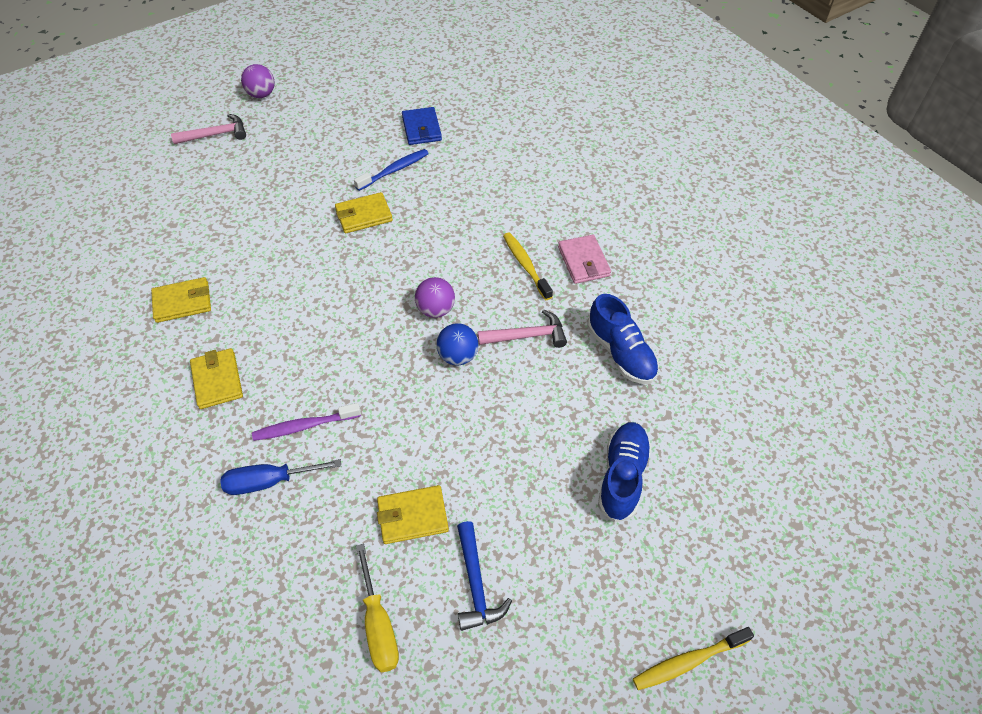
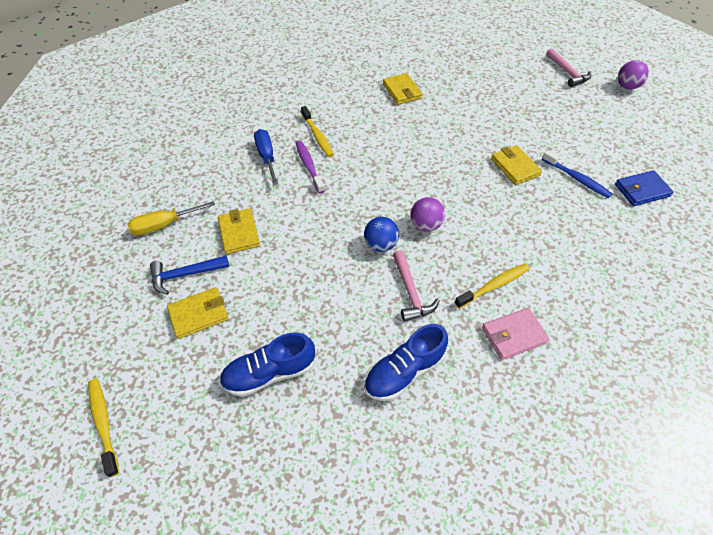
camera: 85 degrees right, 0 degrees up
(217, 380) = (341, 119): yellow wallet -> yellow wallet (199, 314)
(244, 413) = (317, 136): none -> yellow toothbrush
(622, 477) = (270, 373): blue shoe -> blue shoe turned 150 degrees clockwise

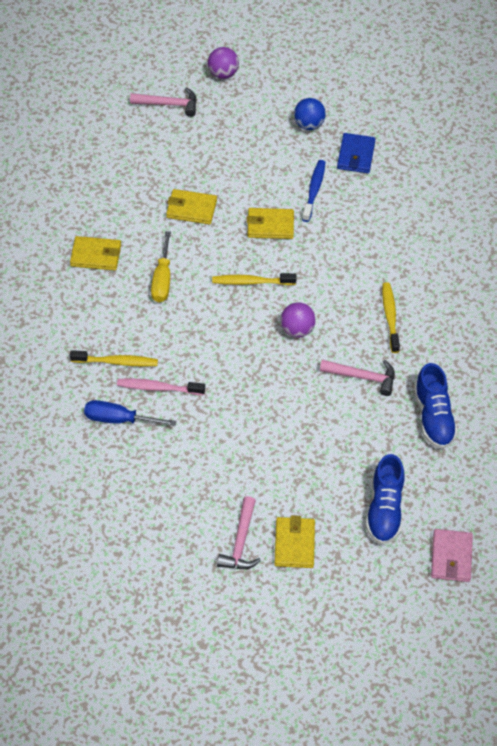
camera: 65 degrees left, 0 degrees up
(103, 423) = (367, 645): yellow toothbrush -> yellow toothbrush (251, 282)
(164, 225) = (162, 542): yellow screwdriver -> yellow screwdriver (162, 279)
(185, 275) = (240, 542): blue hammer -> pink hammer
(239, 233) = (214, 481): yellow wallet -> yellow wallet (191, 209)
(309, 166) = (158, 388): purple toothbrush -> pink toothbrush
(381, 245) = (298, 374): blue ball -> blue ball (308, 125)
(514, 335) = (442, 330): pink wallet -> pink wallet (451, 557)
(577, 179) = (314, 190): blue toothbrush -> blue toothbrush turned 60 degrees counterclockwise

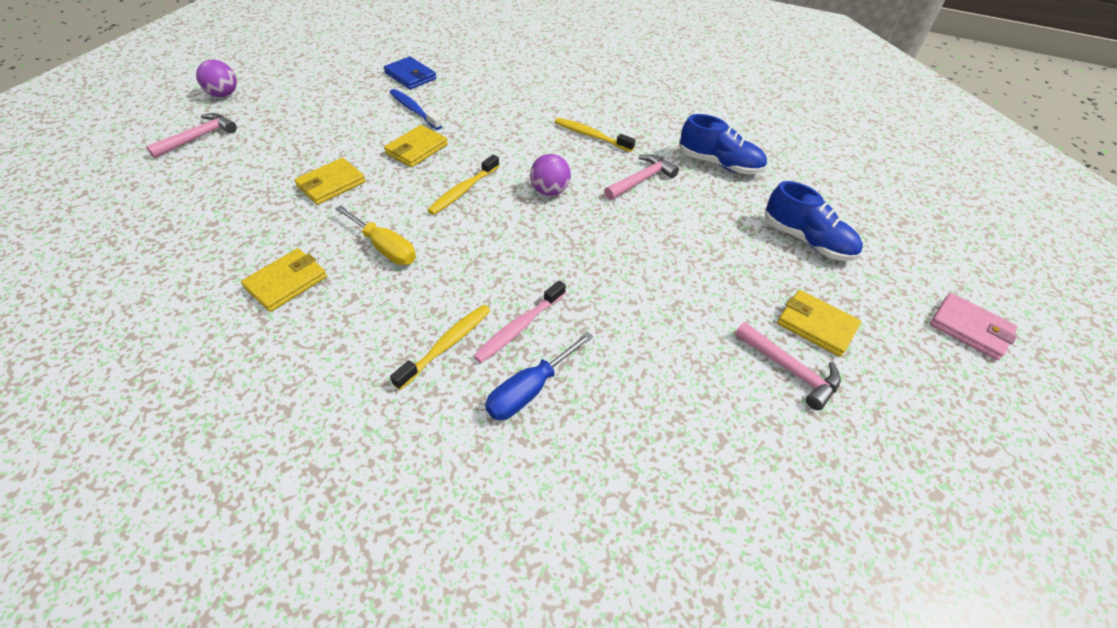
camera: 55 degrees left, 5 degrees down
(308, 125) = (347, 81): blue ball -> none
(451, 557) = (886, 226): pink wallet -> pink wallet (969, 328)

